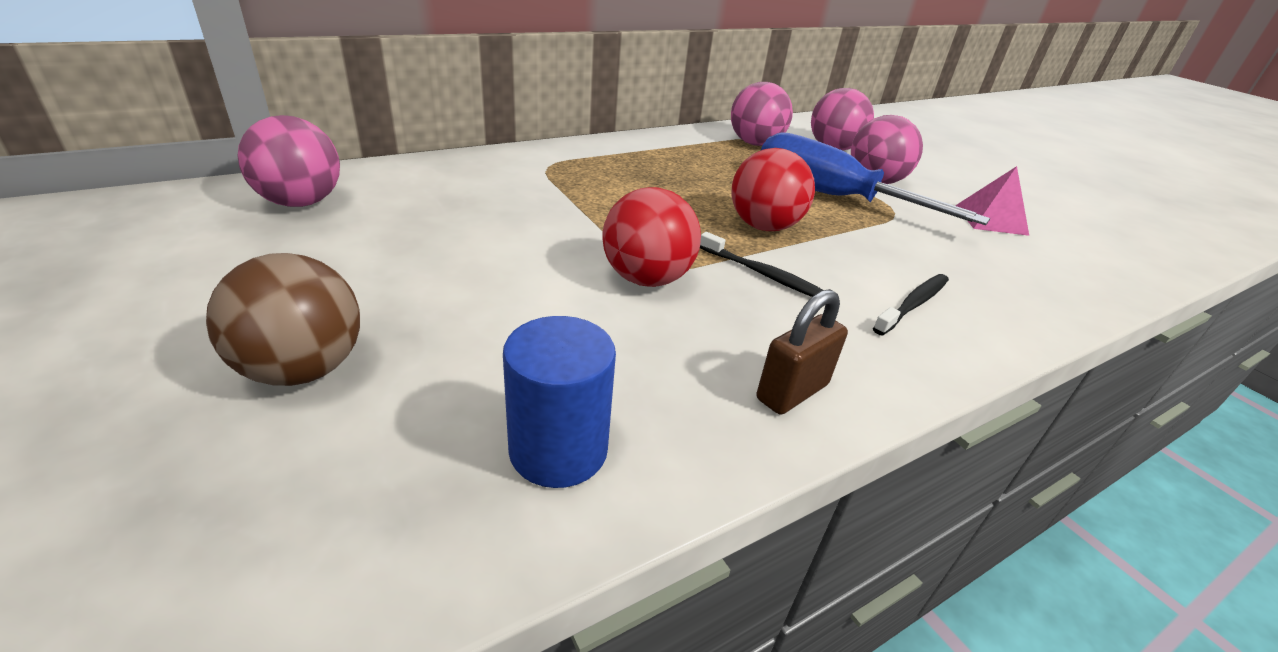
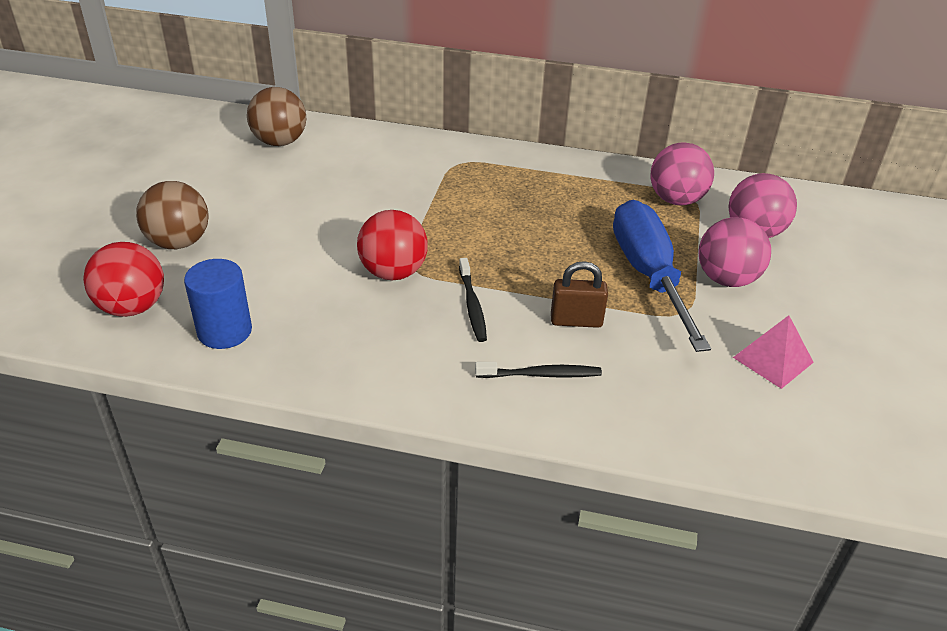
camera: 45 degrees right, 5 degrees up
(301, 202) = (280, 142): pink ball -> brown ball
(764, 226) = (538, 273): red ball -> red ball (132, 307)
(792, 392) = (365, 372): brown padlock -> brown padlock (576, 321)

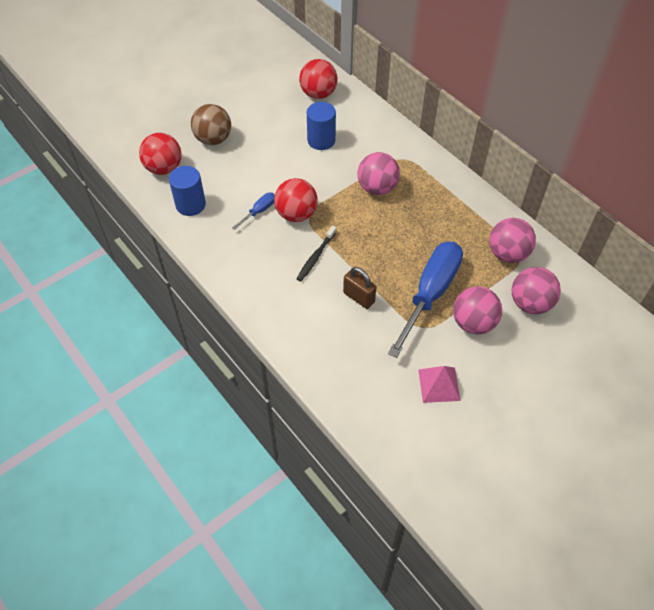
camera: 40 degrees right, 15 degrees up
(280, 142) = (318, 94): brown ball -> red ball
(337, 184) = (321, 140): none -> blue cylinder
(338, 292) = (259, 211): none -> blue screwdriver
(463, 202) = (377, 188): none -> pink ball
(540, 374) = (308, 316): black toothbrush -> none

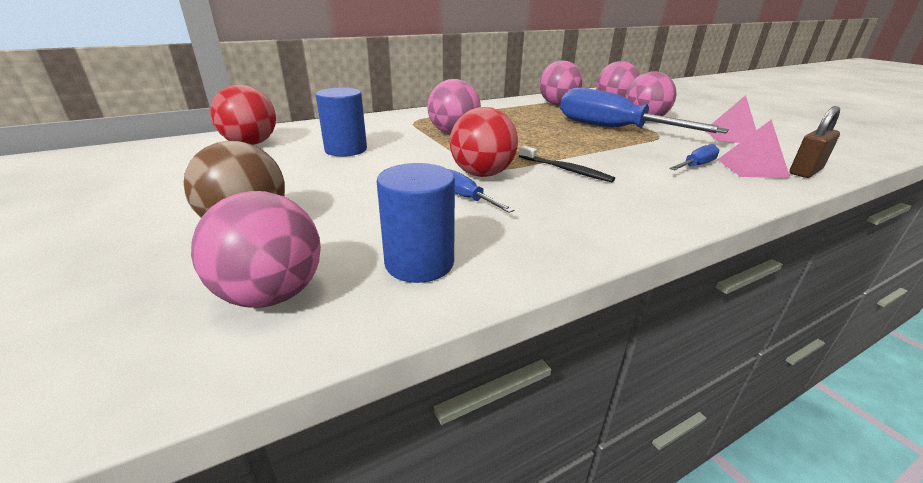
camera: 80 degrees left, 25 degrees down
(164, 168) = (272, 294): red ball -> pink ball
(345, 336) = (695, 166): none -> blue screwdriver
(351, 373) = (752, 168): none -> pink pyramid
(358, 297) = (630, 155): brown padlock -> brown padlock (805, 171)

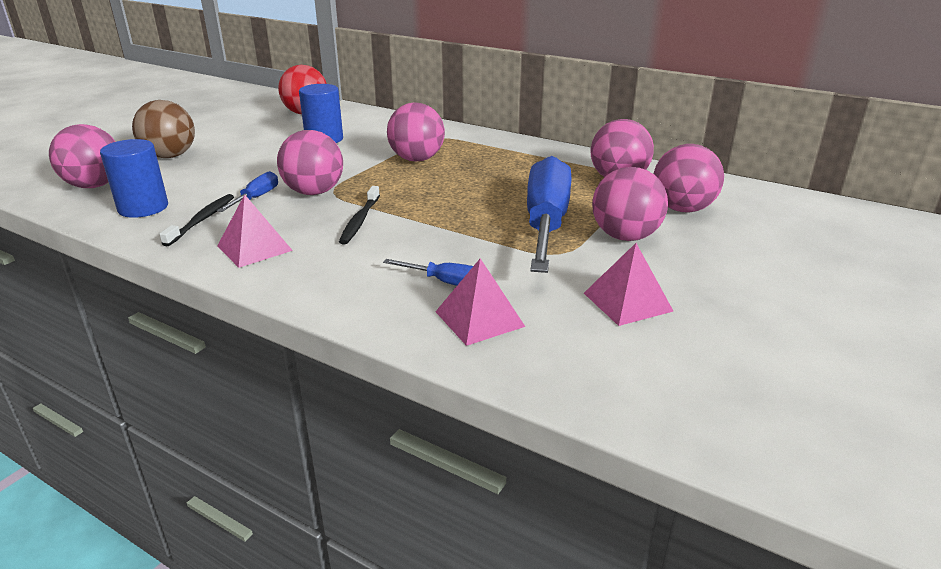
camera: 60 degrees right, 0 degrees up
(482, 174) = (314, 192): red ball -> pink ball
(500, 231) = (202, 220): none -> black toothbrush
(596, 216) = (254, 248): none -> pink pyramid
(805, 171) = (509, 358): brown padlock -> none

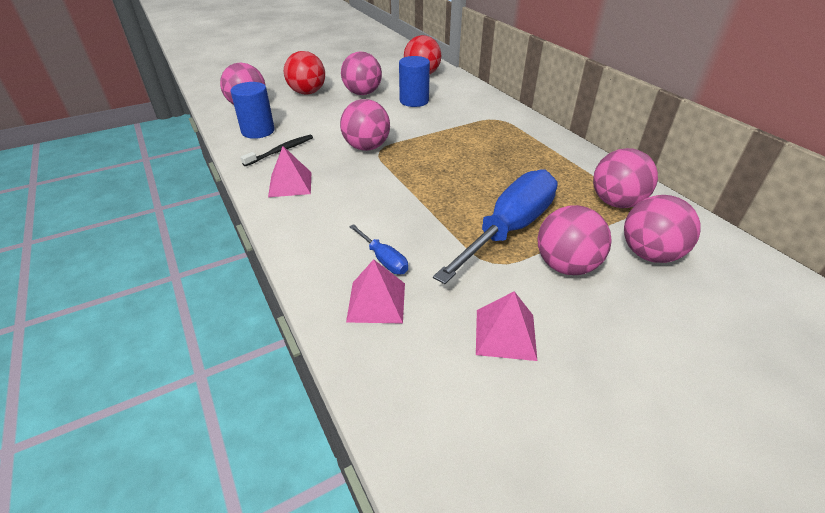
camera: 30 degrees right, 10 degrees up
(170, 156) = (307, 92): brown ball -> red ball
(256, 198) = (327, 142): blue screwdriver -> none
(360, 220) = (374, 182): black toothbrush -> none
(417, 159) = (463, 136): pink ball -> pink ball (362, 93)

